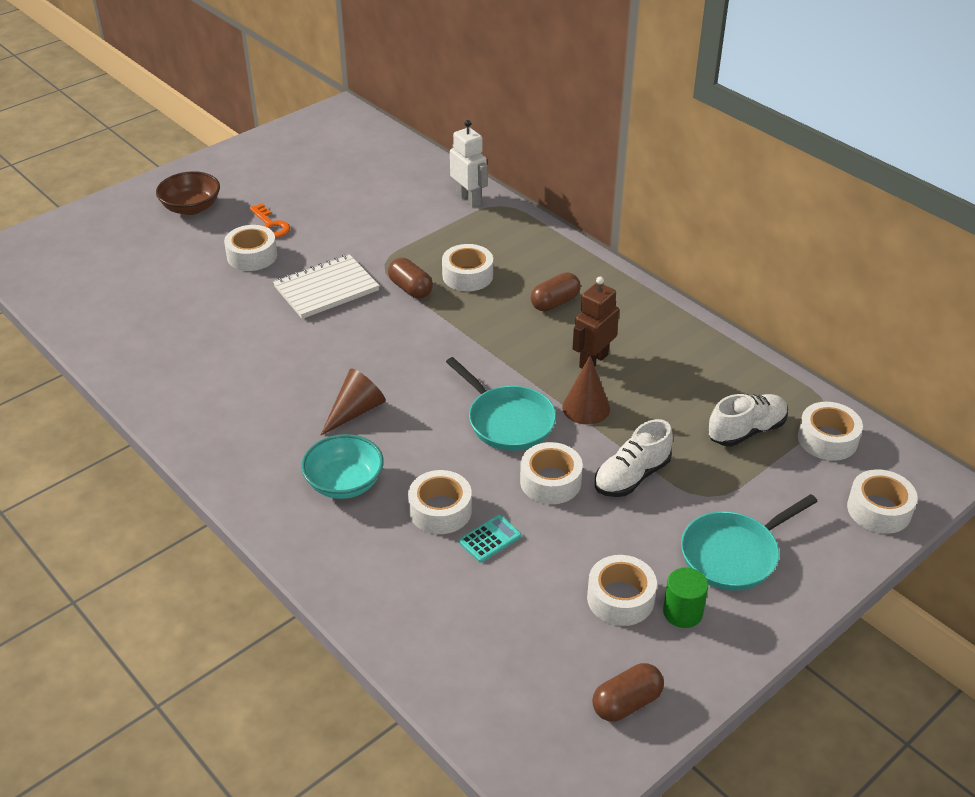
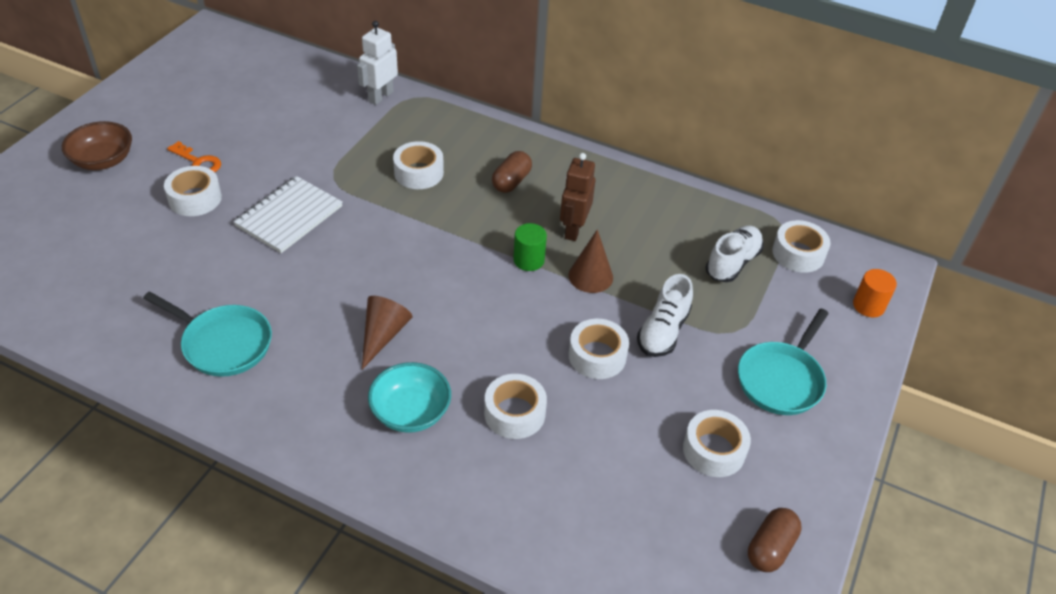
camera: 25 degrees left, 5 degrees up
(410, 289) = (372, 198): brown capsule -> none
(468, 199) = (380, 96): white robot -> white robot turned 90 degrees counterclockwise
(490, 539) = (574, 428): turquoise calculator -> none
(507, 420) = (528, 307): turquoise pan -> turquoise pan (223, 343)
(682, 612) = (770, 447): green cylinder -> green cylinder (528, 260)
(879, 510) = (868, 306): white tape -> orange cylinder

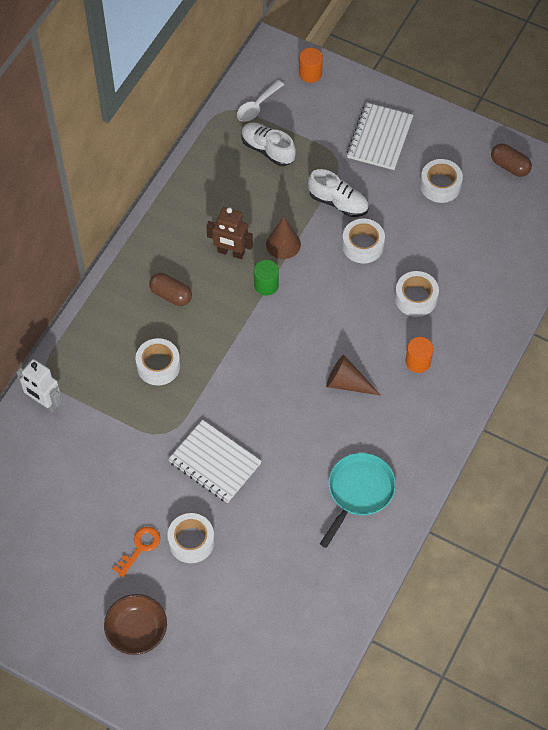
camera: 85 degrees left, 15 degrees up
(410, 412) = (418, 362): turquoise bowl -> orange cylinder
(781, 379) = (379, 138): turquoise pan -> white notebook
(798, 253) = (257, 106): white tape -> white spoon

